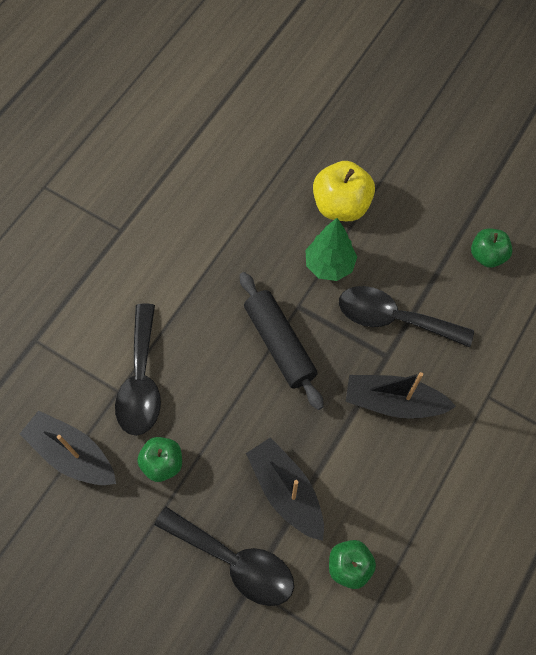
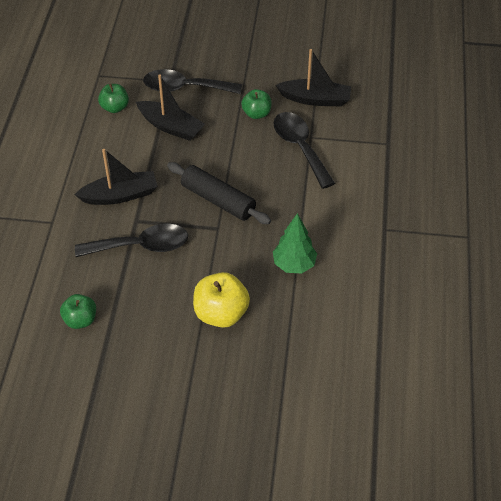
camera: 155 degrees right, 15 degrees down
(329, 265) = (208, 264): green tree -> green tree (294, 264)

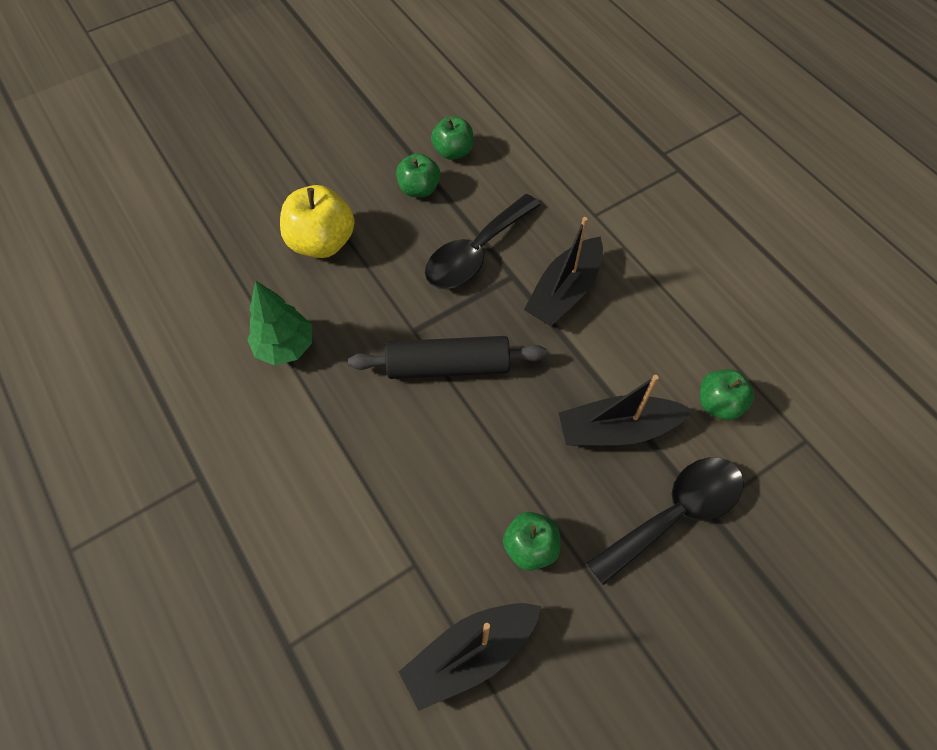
camera: 140 degrees right, 10 degrees up
(129, 308) = (419, 189): none -> green apple
(300, 147) = (415, 531): black spoon -> none

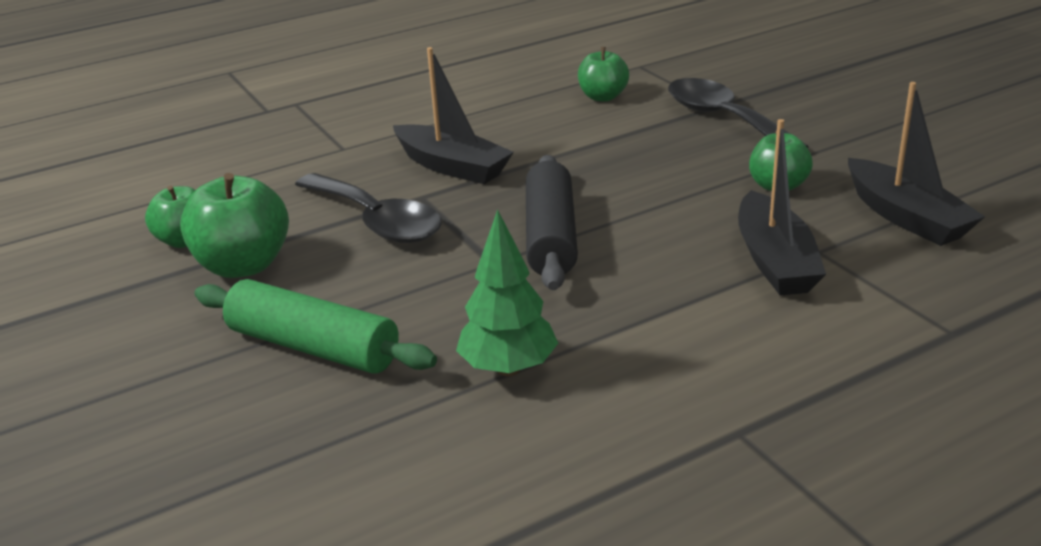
camera: 85 degrees left, 30 degrees down
(322, 242) = (313, 347): yellow apple -> green rolling pin
(419, 189) = (243, 265): green apple -> green apple, size x1.57
(617, 429) = (634, 142): black boat -> black boat (775, 261)

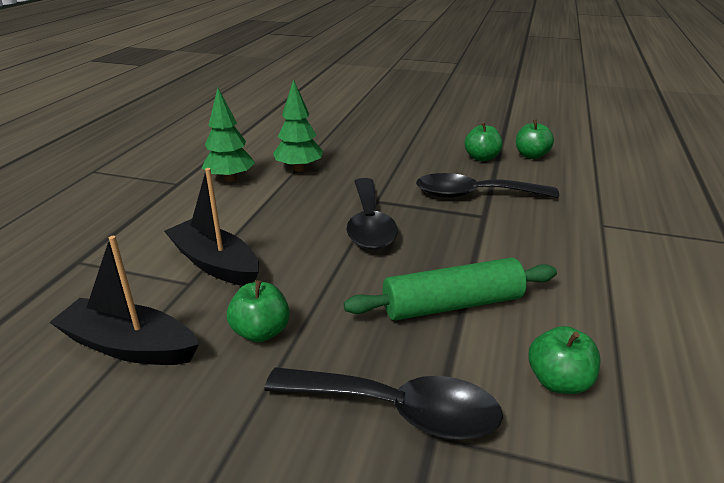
camera: 135 degrees right, 0 degrees up
(243, 265) = (481, 158): green apple -> green apple, size x0.64
(313, 347) = (388, 149): green rolling pin -> green rolling pin (452, 304)
(452, 166) = (512, 242): black boat -> none
(551, 237) = (369, 224): black rolling pin -> black spoon
(640, 398) = (230, 179): none -> green tree

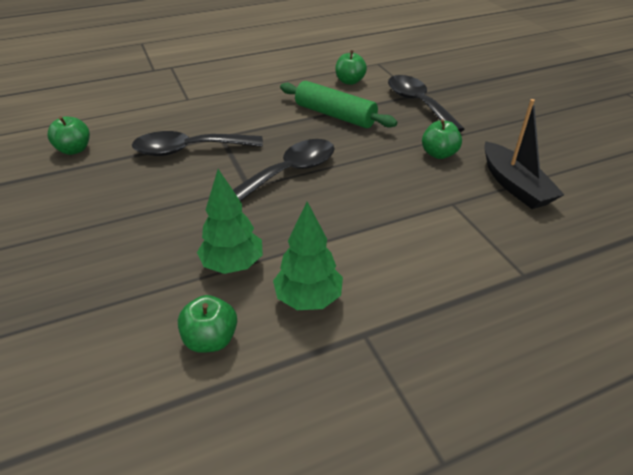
camera: 130 degrees left, 10 degrees up
(215, 264) = (423, 207): black boat -> none
(474, 195) = (189, 150): black spoon -> black spoon turned 120 degrees clockwise
(481, 158) = (101, 171): green apple -> green apple (211, 339)

